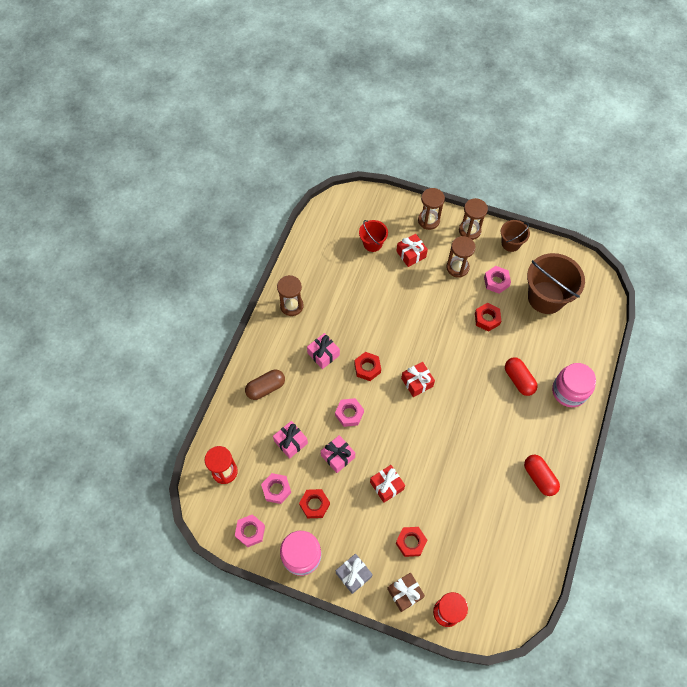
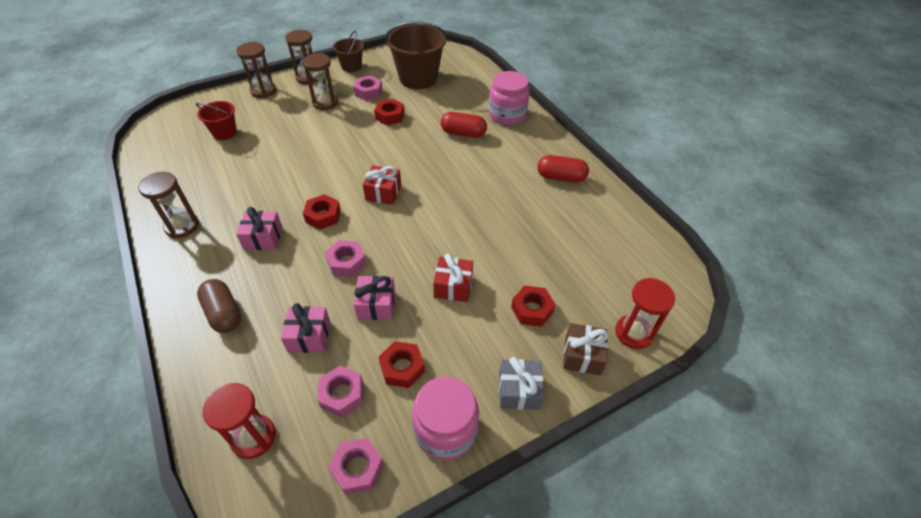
camera: 50 degrees left, 15 degrees down
(266, 388) = (224, 313): brown capsule -> brown capsule turned 45 degrees counterclockwise
(411, 254) = (272, 118): red gift -> none

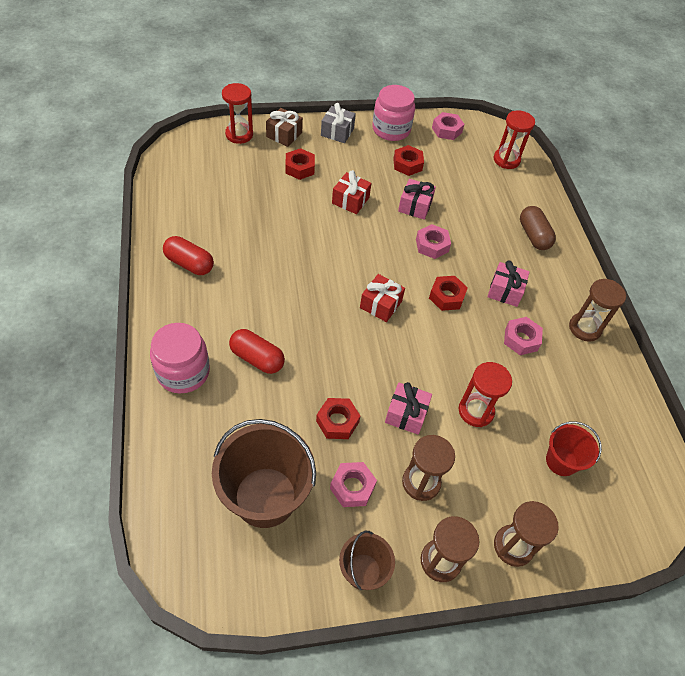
camera: 165 degrees left, 5 degrees up
(290, 144) = (476, 411): none -> red hourglass
(309, 336) = (468, 201): pink gift -> pink gift (406, 414)
(342, 394) = (450, 163): pink nut -> pink nut (521, 339)

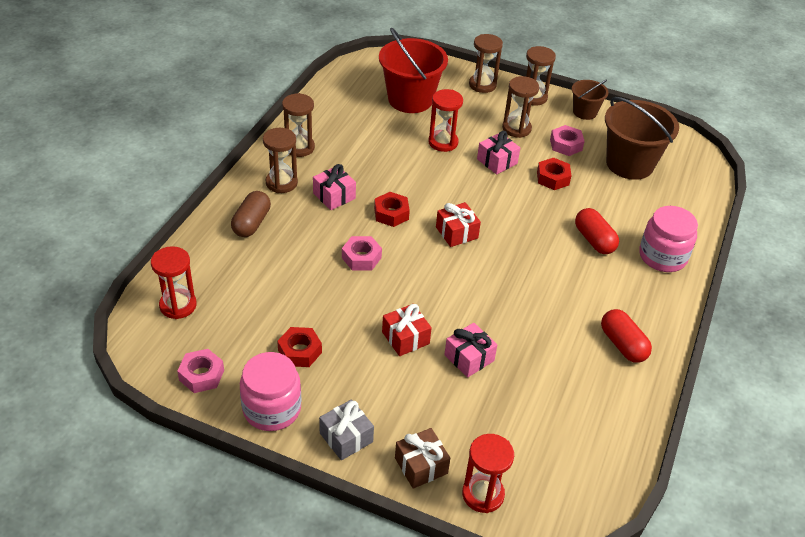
camera: 145 degrees left, 10 degrees down
(299, 168) = (435, 405): red nut -> none
(415, 206) = (340, 301): pink gift -> pink gift (469, 358)
(521, 339) = (360, 163): pink nut -> none
(555, 282) = (281, 183): none -> brown hourglass
(561, 461) = (410, 99): red bucket -> red bucket, size x1.86

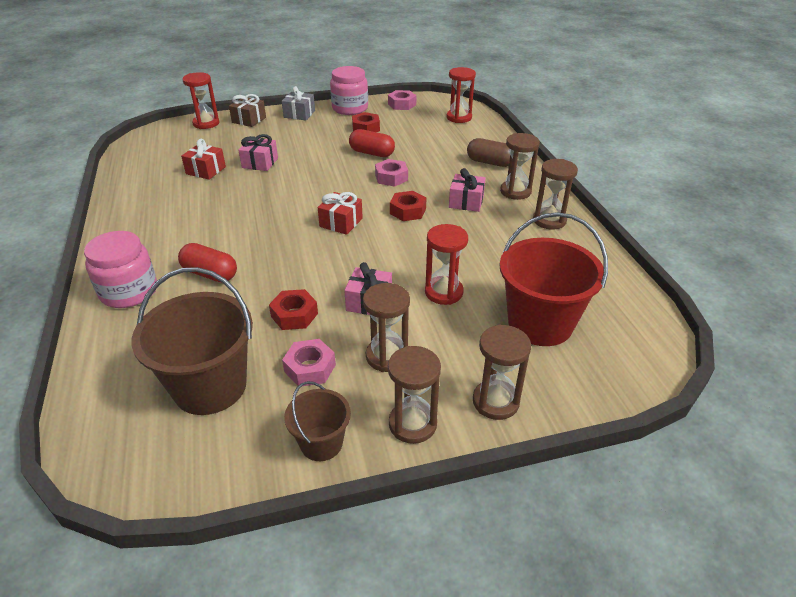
camera: 145 degrees right, 5 degrees down
(251, 223) = (490, 162): brown capsule -> brown capsule turned 45 degrees counterclockwise
(405, 338) = (311, 155): red gift -> red gift (206, 170)
(622, 345) = (147, 211): red capsule -> red capsule (372, 153)

